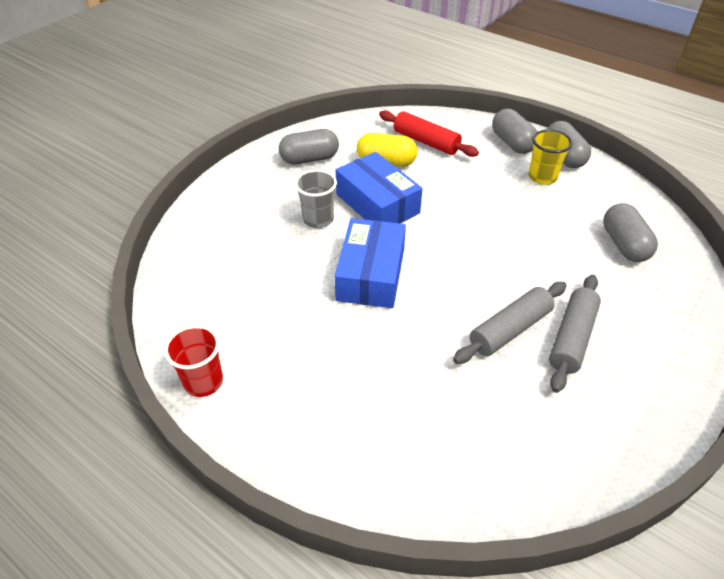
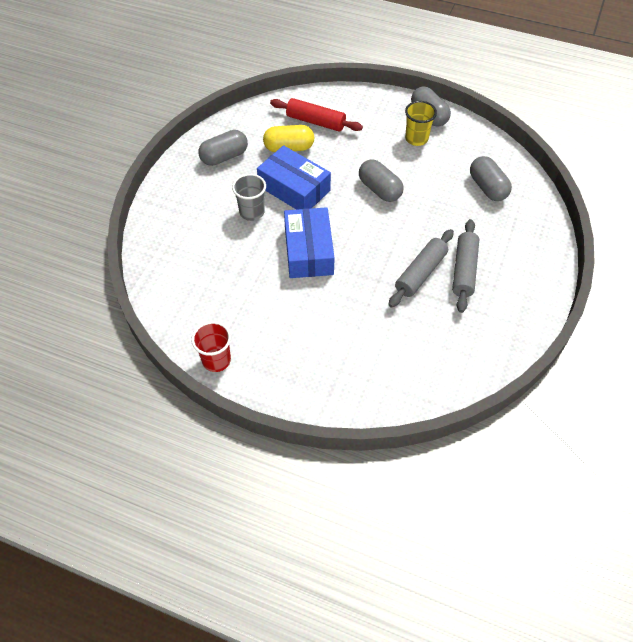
camera: 15 degrees left, 10 degrees up
(512, 143) = (385, 110): grey capsule -> grey capsule (379, 189)

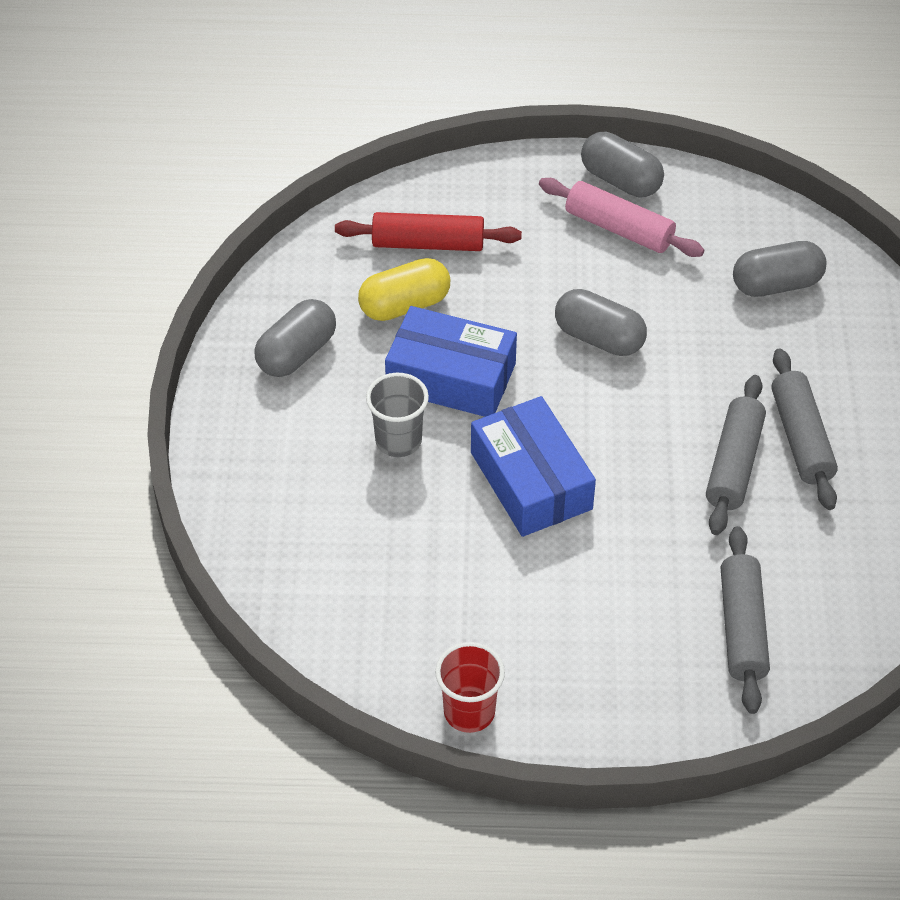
camera: 20 degrees left, 5 degrees down
(383, 361) = (742, 628): none -> grey rolling pin
(416, 139) = (619, 228): yellow cup -> pink rolling pin
(487, 187) = (776, 284): grey capsule -> grey capsule turned 60 degrees counterclockwise

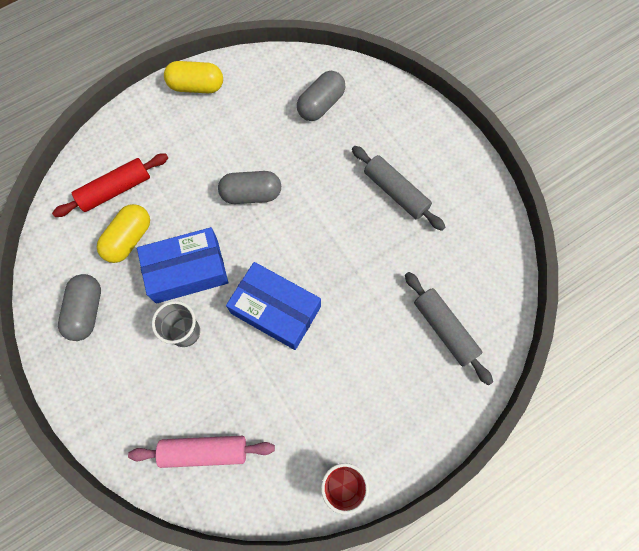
camera: 35 degrees left, 20 degrees up
(619, 228) = (216, 118): pink rolling pin -> pink rolling pin (204, 451)
(620, 180) = (196, 86): grey capsule -> yellow capsule
(733, 464) = (373, 230): grey rolling pin -> none

